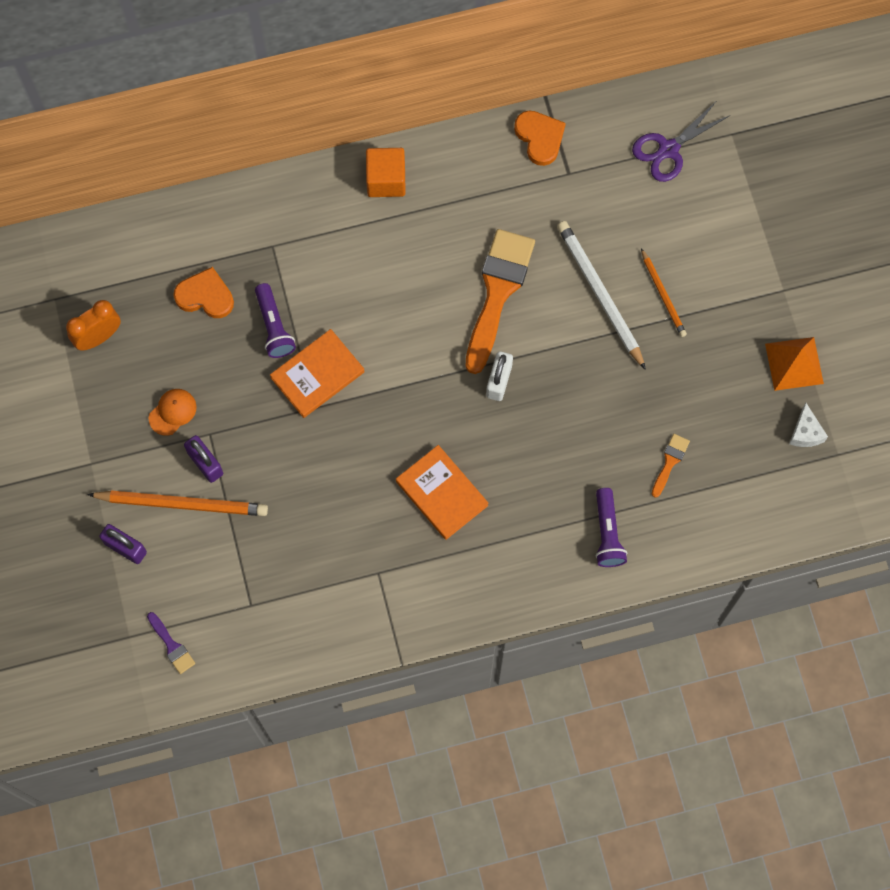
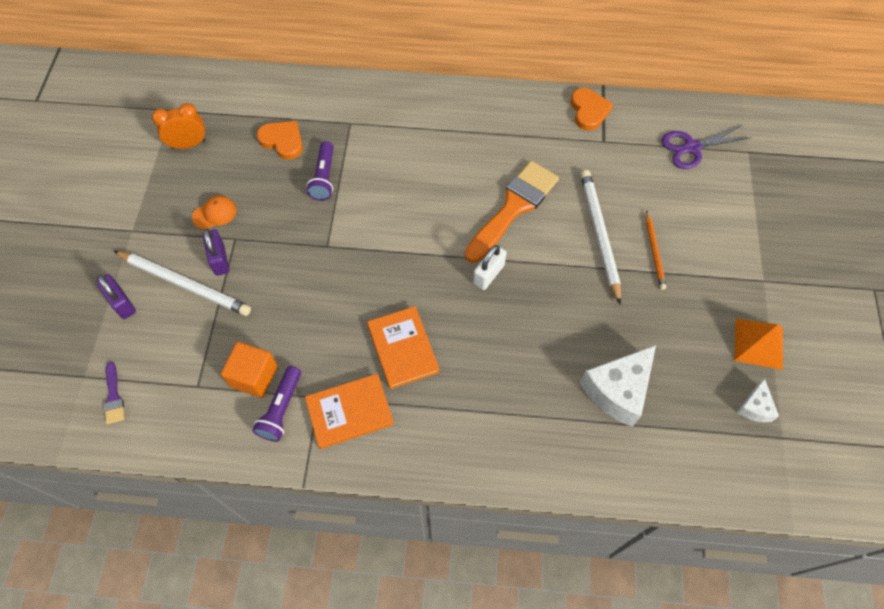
camera: 20 degrees right, 10 degrees down
(182, 504) = (185, 284): orange pencil -> white pencil
(317, 375) = (341, 223): orange book -> orange book (350, 412)
(386, 180) = (457, 105): orange cube -> orange cube (254, 376)
(607, 533) = (538, 434): purple flashlight -> purple flashlight (281, 409)
(670, 462) = (618, 391): orange brush -> white cheese

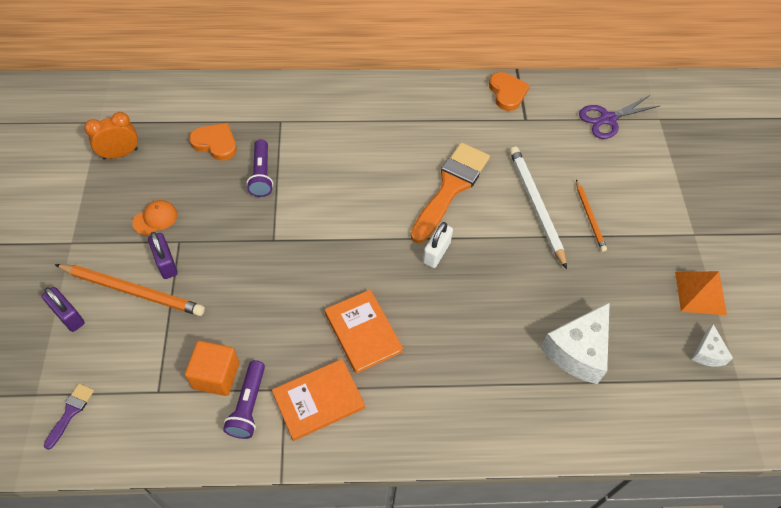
camera: 10 degrees left, 5 degrees down
(114, 397) = (70, 412): purple brush -> purple brush turned 135 degrees counterclockwise
(185, 284) = (133, 291): white pencil -> orange pencil

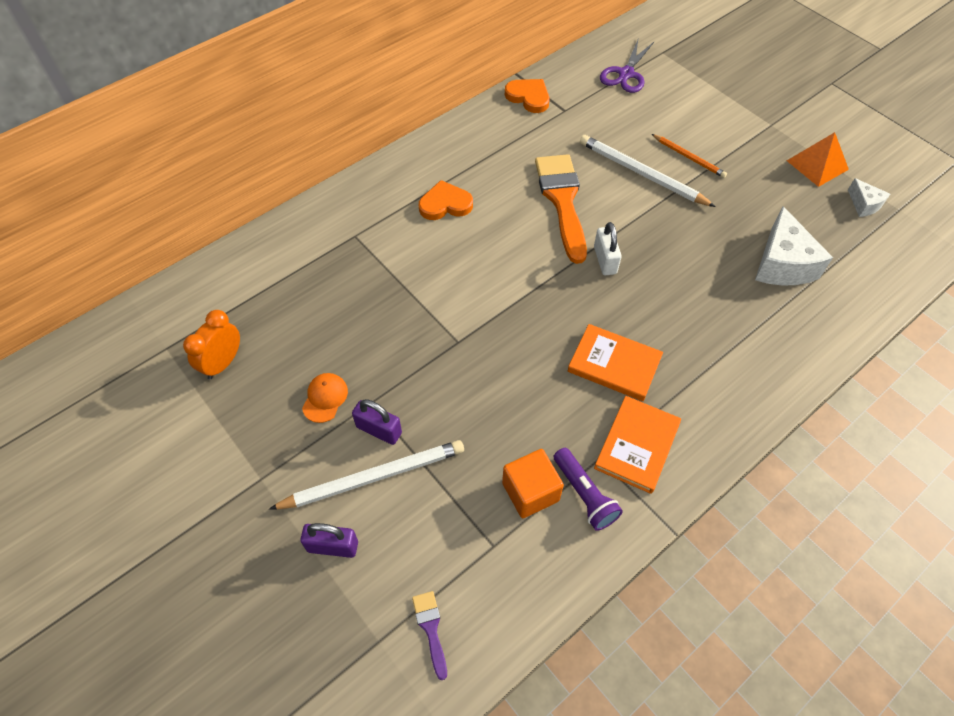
camera: 35 degrees left, 0 degrees up
(133, 291) = (374, 477): orange pencil -> white pencil
(215, 143) = (312, 293): orange heart -> orange heart (445, 204)
(261, 175) = (387, 293): purple flashlight -> none

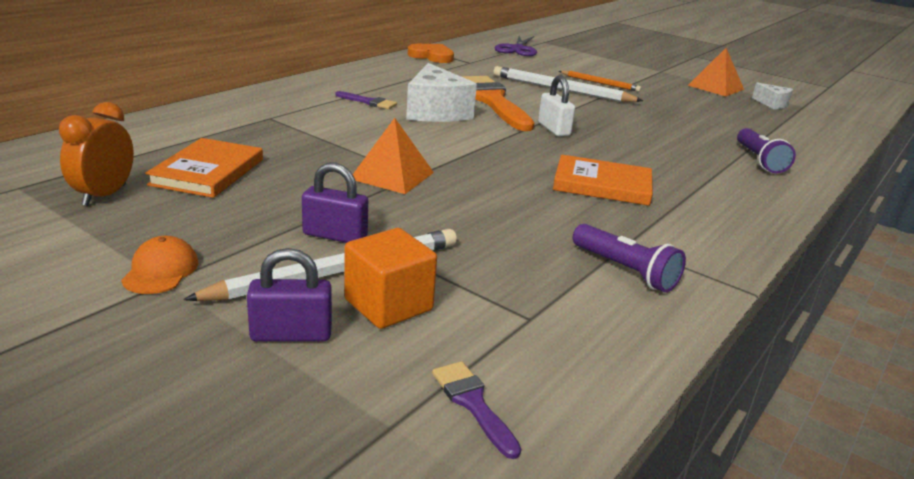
camera: 15 degrees left, 30 degrees down
(325, 398) = (254, 215): orange cap -> orange cap (161, 271)
(439, 341) = (392, 175): none -> orange pyramid
(445, 204) = (369, 102): orange heart -> purple brush
(530, 492) = (556, 272): orange cube -> orange cube (388, 305)
(637, 445) = (663, 234): orange book -> orange book (208, 172)
(782, 264) = (727, 130): white cheese -> white cheese (435, 112)
(786, 326) = (759, 160): none -> purple flashlight

